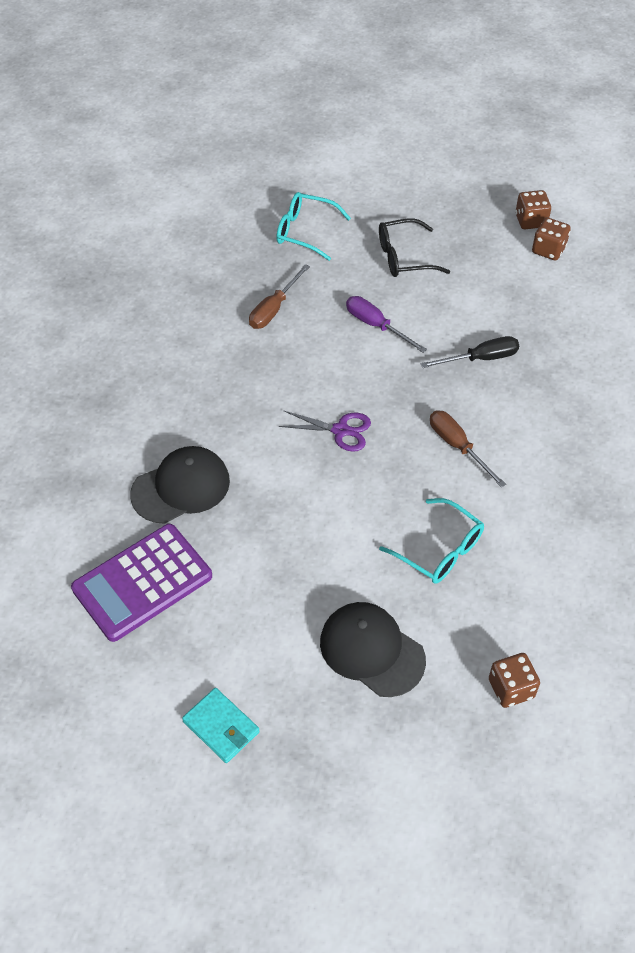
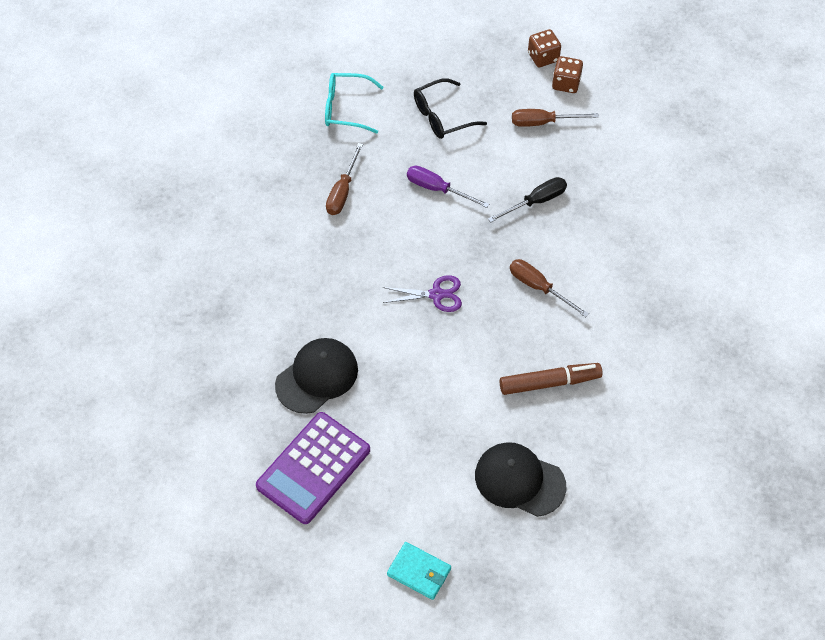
camera: 15 degrees left, 5 degrees up
(439, 550) = (549, 382): turquoise glasses -> brown marker
(511, 688) = (637, 485): brown dice -> none
(512, 282) = (543, 122): none -> brown screwdriver

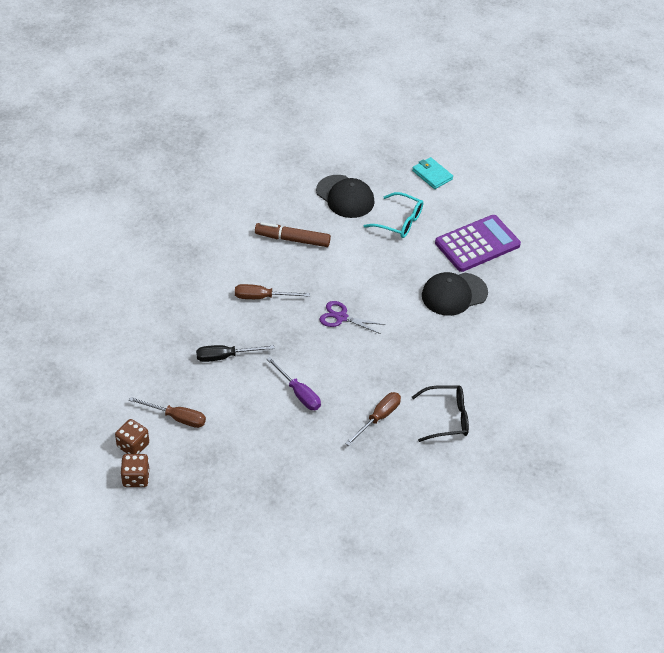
camera: 160 degrees left, 10 degrees down
(346, 108) = (342, 491): turquoise glasses -> turquoise glasses (399, 221)
(442, 116) = (260, 454): black glasses -> black glasses (446, 418)
(539, 287) = (262, 297): brown screwdriver -> brown screwdriver turned 120 degrees clockwise

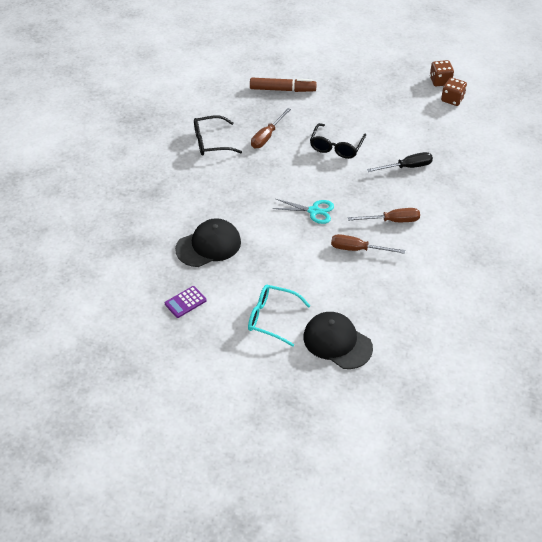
camera: 175 degrees right, 0 degrees up
(176, 418) = (428, 120): brown screwdriver -> brown screwdriver (358, 249)
(293, 239) = (380, 283): brown marker -> brown marker (282, 89)
(298, 393) = (336, 147): purple screwdriver -> black glasses
(341, 317) = (314, 211): purple scissors -> turquoise scissors
(432, 175) = (240, 386): turquoise wallet -> none
(477, 244) = (185, 302): purple calculator -> purple calculator, size x0.46

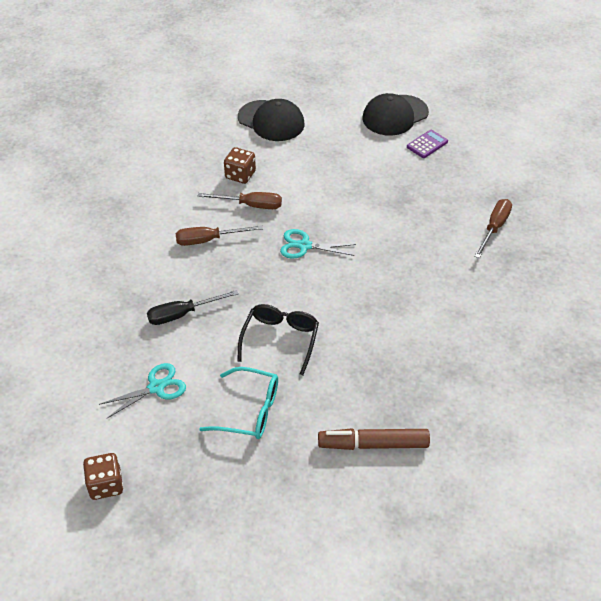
camera: 175 degrees right, 0 degrees up
(208, 245) = (420, 199): black cap -> black cap (395, 115)
(211, 142) = (459, 335): black glasses -> none
(267, 136) = (381, 351): brown screwdriver -> brown screwdriver (494, 228)
(272, 318) = (336, 136): turquoise glasses -> turquoise glasses (249, 411)
(418, 125) = (156, 387): none -> turquoise scissors
(452, 99) = (93, 443): brown dice -> brown dice (240, 175)

